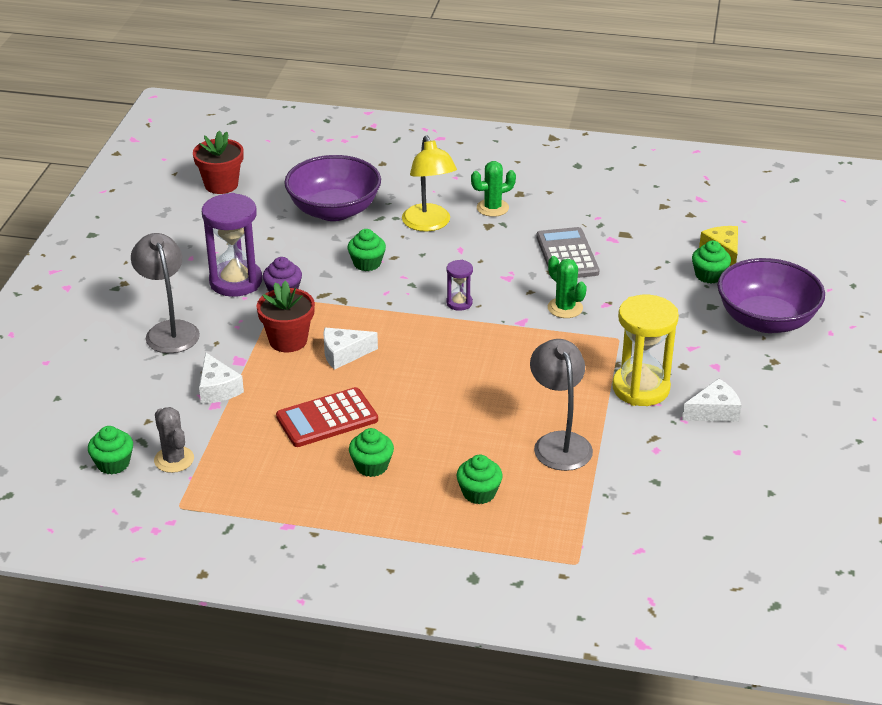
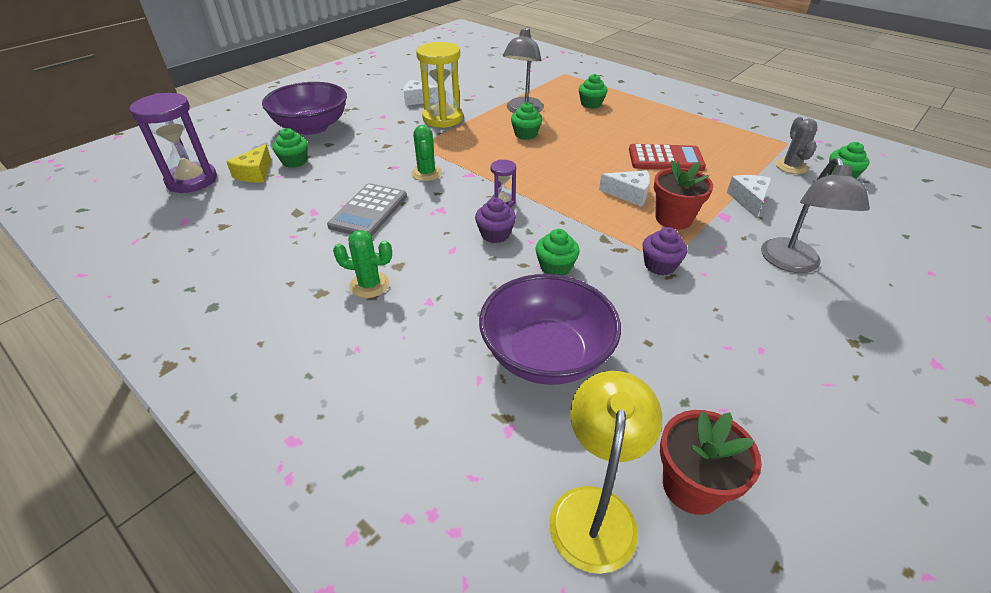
camera: 150 degrees left, 5 degrees up
(236, 282) = (709, 295): purple hourglass -> purple hourglass (192, 180)
(371, 466) = (648, 129): green cupcake -> green cupcake (525, 134)
(429, 224) = (454, 290): yellow lamp -> yellow lamp (595, 509)
(437, 272) = (495, 234): none -> purple cupcake

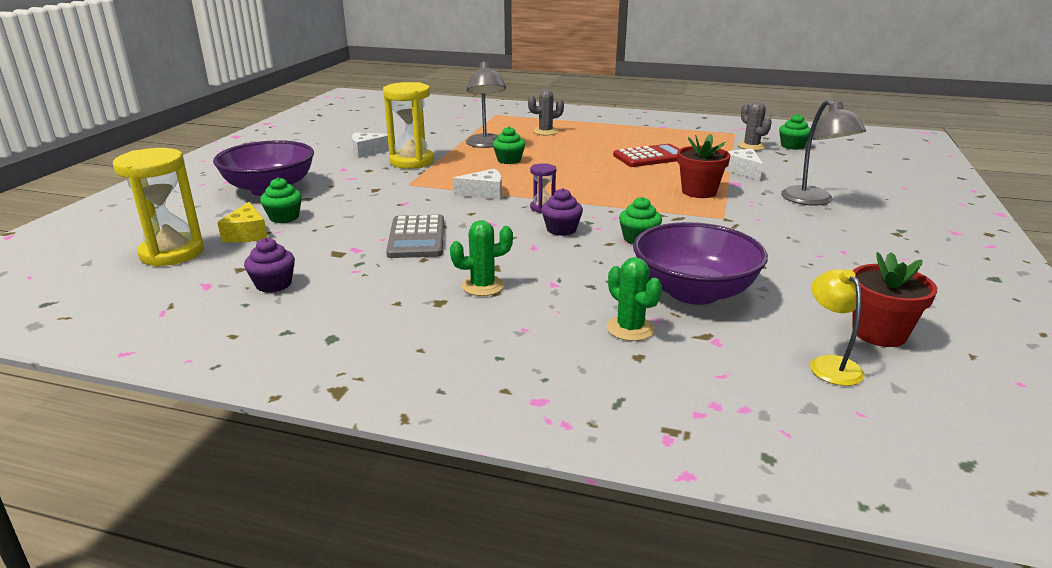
camera: 25 degrees left, 15 degrees down
(192, 180) = (172, 253): purple hourglass -> yellow hourglass
(426, 173) = (443, 201): green cactus -> green cactus (630, 329)
(591, 104) = (545, 132): green cupcake -> grey cactus
(595, 509) = (830, 364): yellow lamp -> yellow lamp, size x0.66
(629, 194) = (646, 183): white cheese -> white cheese (484, 193)
(660, 265) = (720, 221): purple cupcake -> purple cupcake (273, 284)

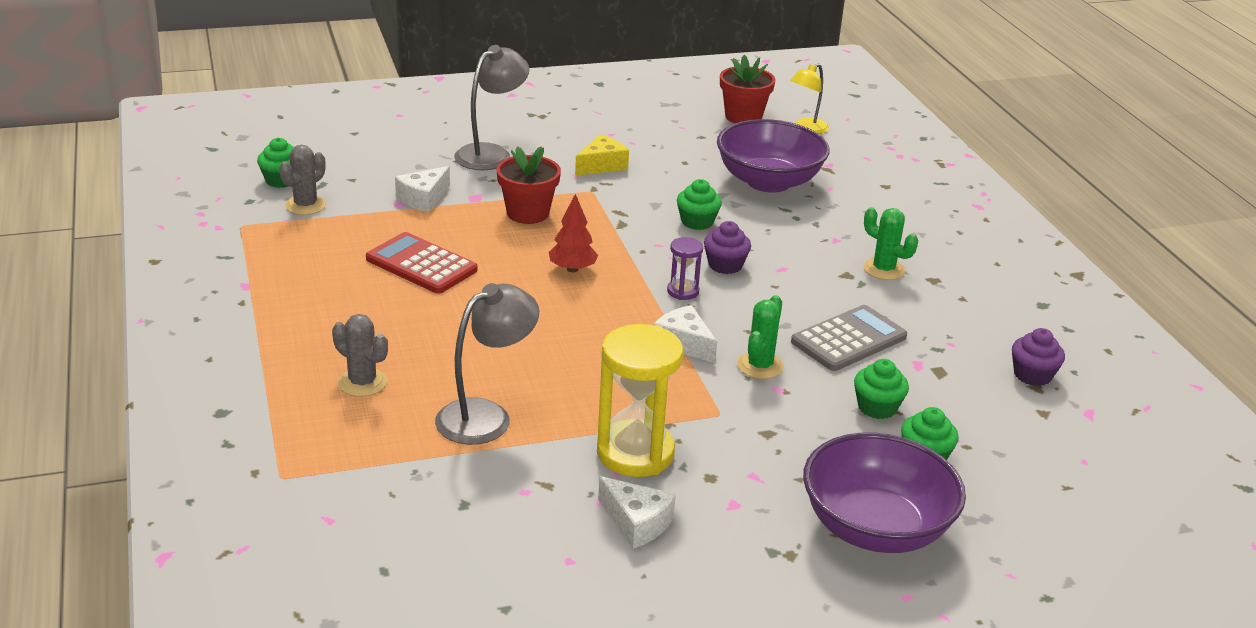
camera: 125 degrees left, 5 degrees up
(172, 253) = (1089, 481): yellow hourglass -> none
(247, 234) = (990, 457): yellow cheese -> yellow cheese (602, 165)
(509, 160) = (542, 368): green cupcake -> green cupcake (877, 407)
(607, 187) = (572, 269): none -> red tree
(630, 329) = (856, 195): green cactus -> green cactus (760, 366)

